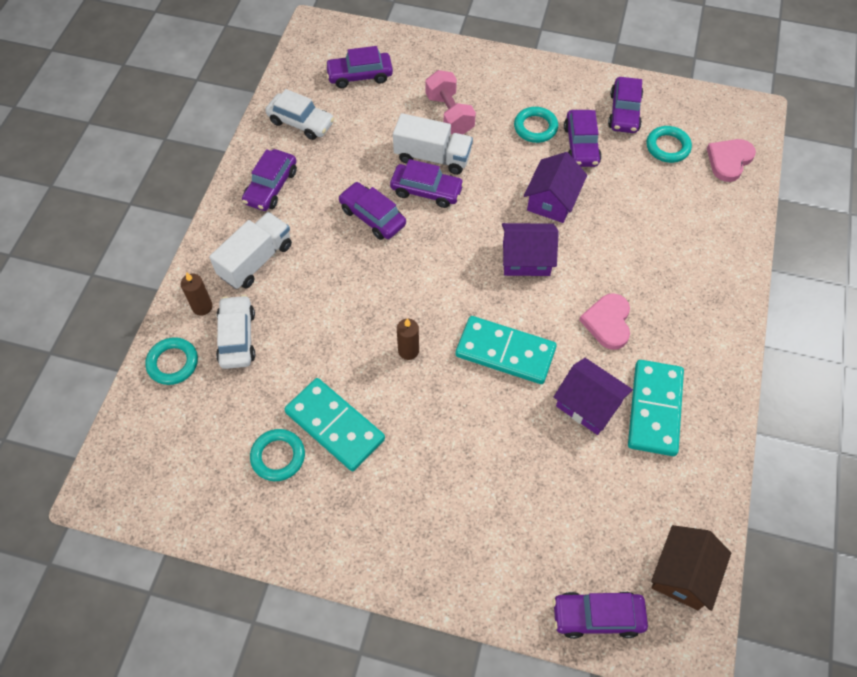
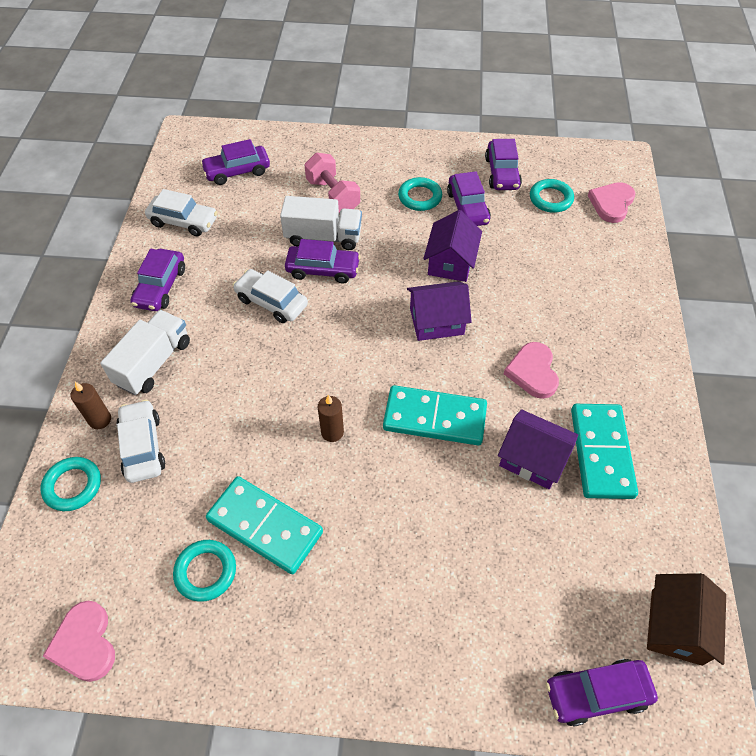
camera: 10 degrees left, 5 degrees down
(170, 499) = (84, 643): none -> pink heart
(372, 217) = (271, 302): purple car -> white car

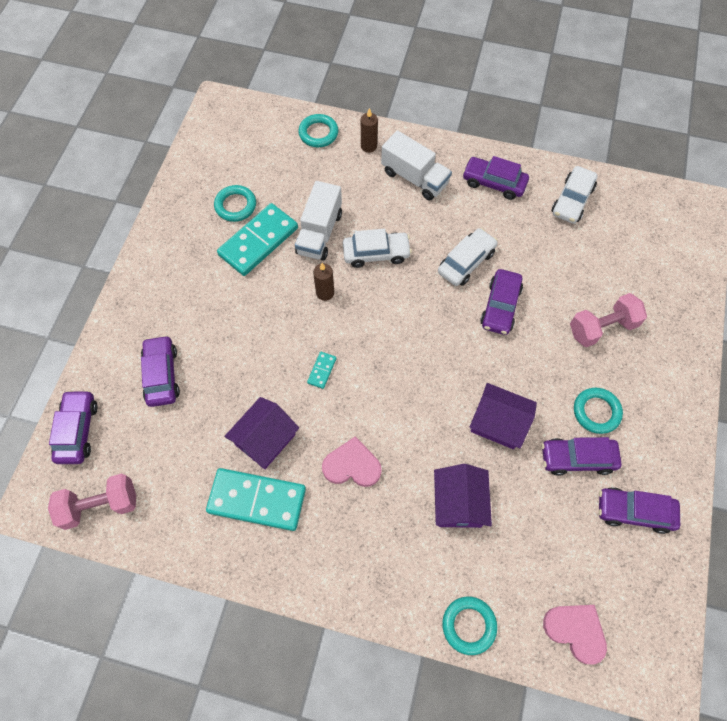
camera: 100 degrees right, 10 degrees up
(84, 643) = (209, 143): pink heart -> none
(142, 447) = (340, 171): white car -> white car (376, 253)
(237, 171) = (641, 246): purple car -> purple car (162, 375)
(323, 237) = (543, 312): white truck -> white truck (319, 233)
(434, 417) = (322, 370): turquoise domino -> turquoise domino, size x0.43
(436, 321) = (424, 393): purple house -> purple house (458, 503)
(550, 199) = (587, 557): turquoise ring -> turquoise ring (469, 625)
(676, 627) = (100, 505): brown house -> pink dumbbell

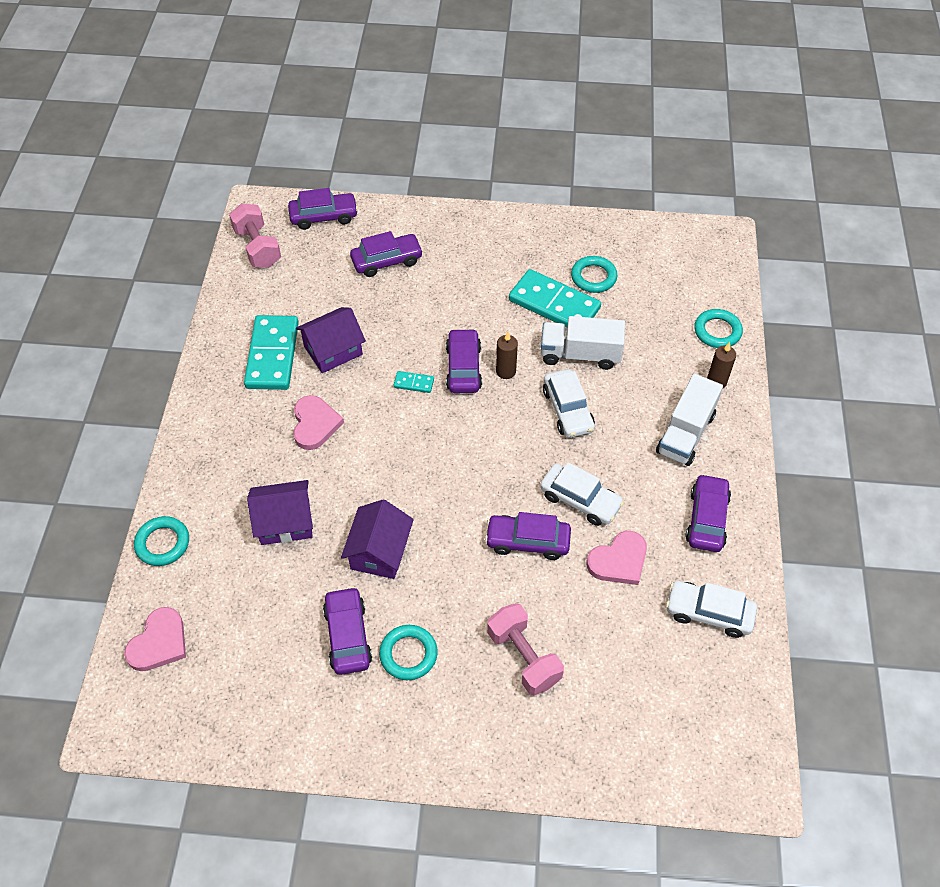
camera: 80 degrees right, 10 degrees down
(265, 439) = (333, 350): purple house -> purple house turned 60 degrees counterclockwise
(524, 247) = (619, 561): none -> pink heart
(634, 511) = (291, 699): purple car -> purple car (463, 368)

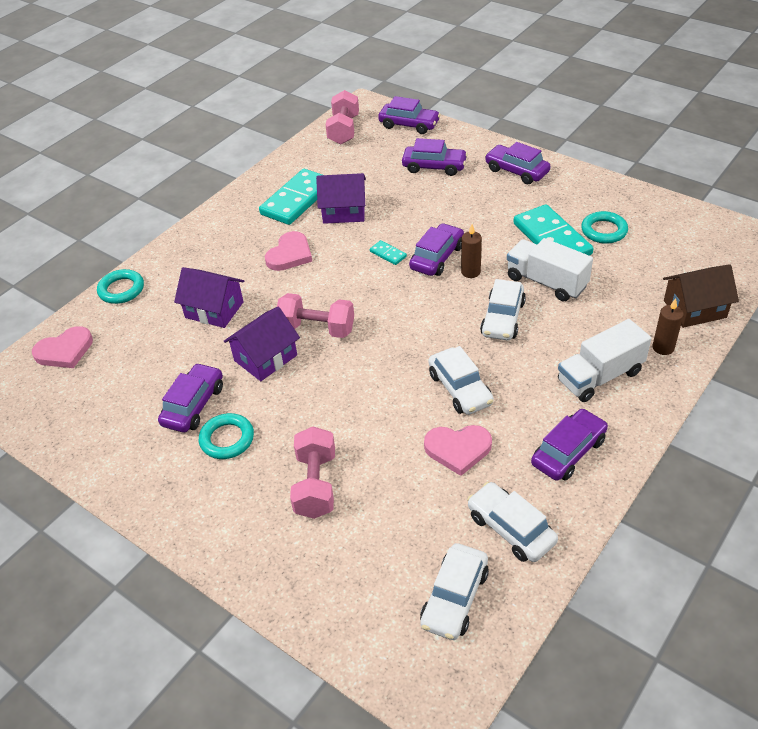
camera: 35 degrees right, 10 degrees down
(406, 497) = (317, 329): none -> pink dumbbell
(527, 541) = (389, 400): purple car -> purple car (516, 171)
(707, 697) = (454, 598): none -> white car
(717, 331) = (694, 309): turquoise ring -> brown house

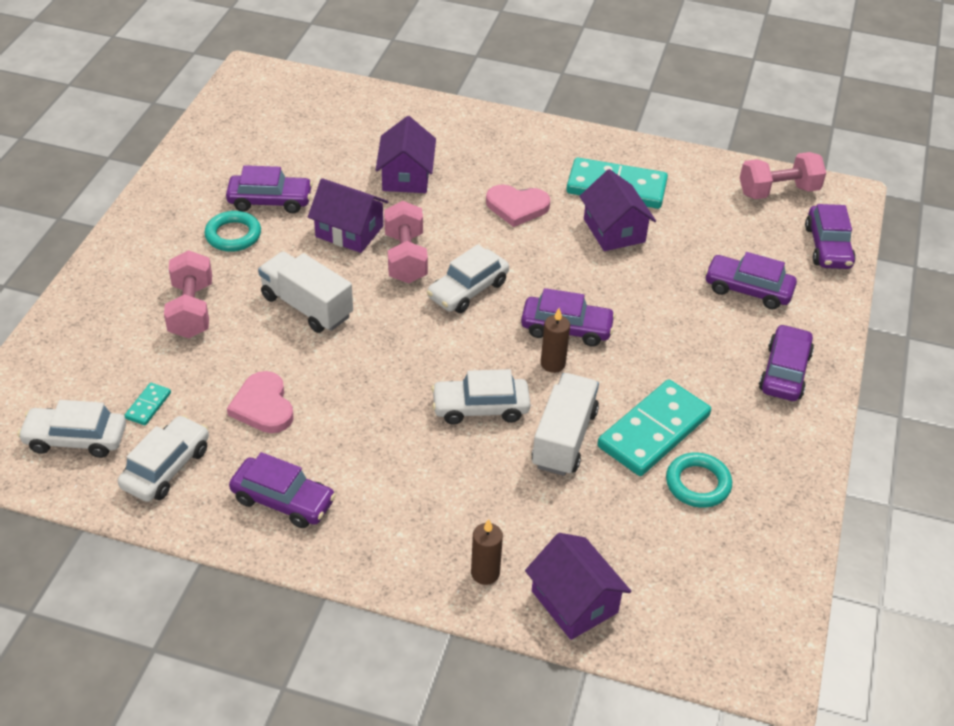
camera: 65 degrees right, 0 degrees up
(65, 351) = (314, 99): pink heart -> none
(121, 290) = (411, 106): turquoise ring -> none
(316, 485) = (191, 310): pink dumbbell -> pink dumbbell turned 75 degrees counterclockwise
(388, 254) = (553, 285): turquoise domino -> turquoise domino (148, 405)
(434, 167) = (748, 289): purple car -> purple car turned 120 degrees clockwise
(460, 389) = (352, 391): white car -> white car (468, 290)
(600, 376) = (411, 514): white truck -> white truck (307, 306)
(694, 309) = (574, 602): brown house -> purple house

